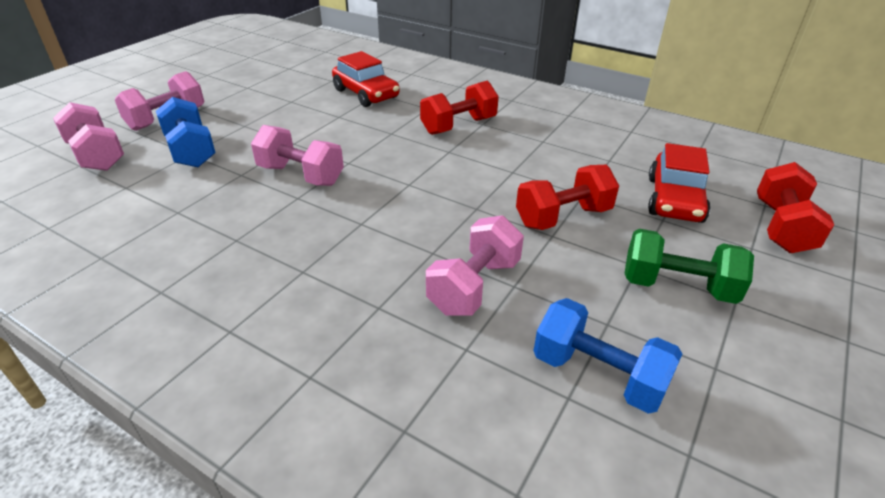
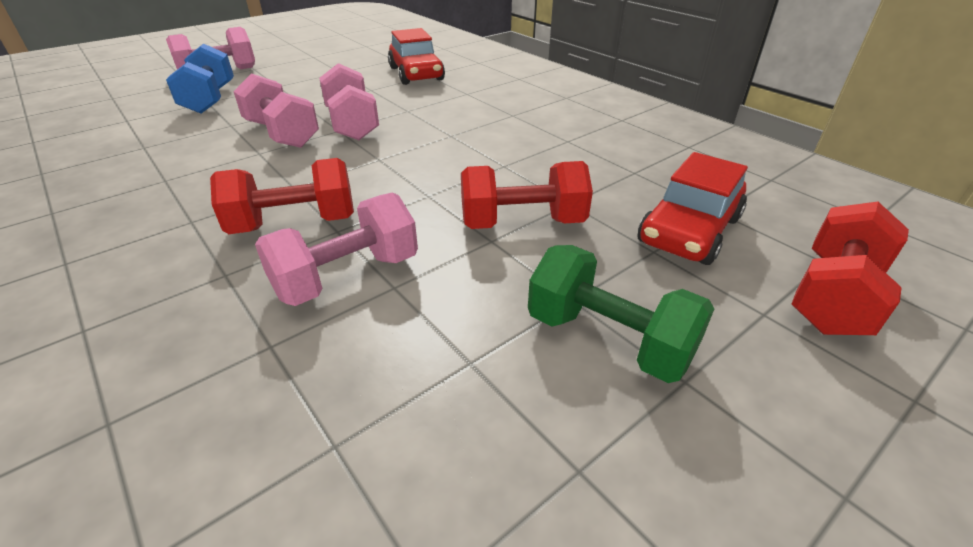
camera: 20 degrees right, 0 degrees up
(96, 155) = (132, 92): pink dumbbell -> pink dumbbell (352, 124)
(458, 126) = (484, 113): red dumbbell -> red dumbbell (294, 224)
(598, 374) = (399, 427): blue dumbbell -> none

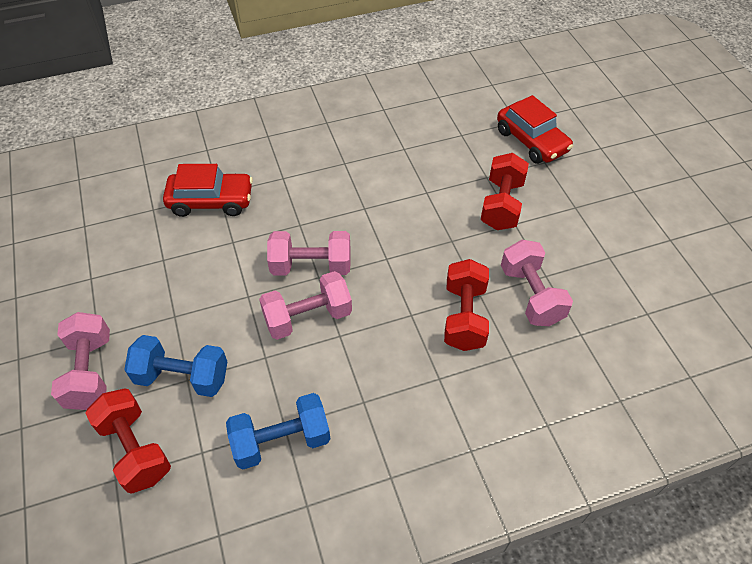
camera: 70 degrees left, 15 degrees up
(125, 148) = (281, 441): none -> blue dumbbell
(608, 339) = (605, 205): green dumbbell -> none
(833, 296) = (595, 120): red dumbbell -> red dumbbell (135, 449)

